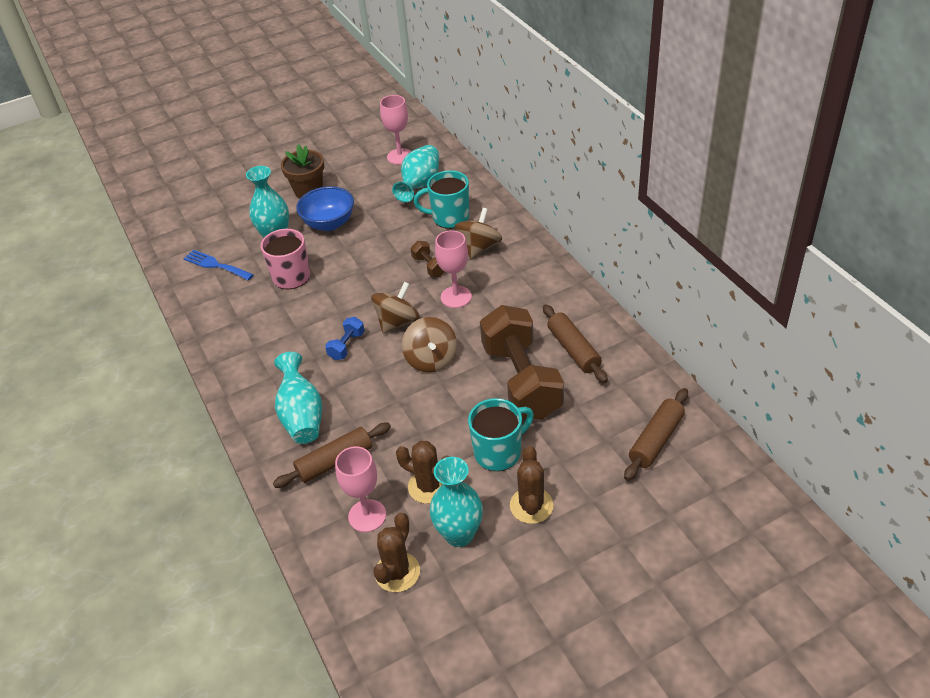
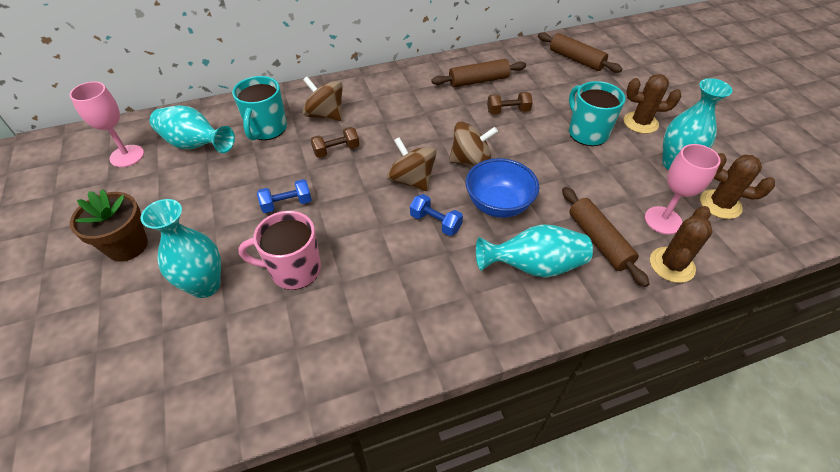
camera: 85 degrees left, 5 degrees up
(215, 265) = (224, 363): blue fork -> none
(329, 223) = (212, 227): blue bowl -> blue bowl (498, 205)
(358, 254) = (287, 204): none -> blue dumbbell
(429, 486) = (625, 177): brown cactus -> brown cactus (672, 265)
(456, 297) = (390, 137): pink goblet -> none
(521, 380) = (508, 111): brown dumbbell -> brown dumbbell, size x0.41

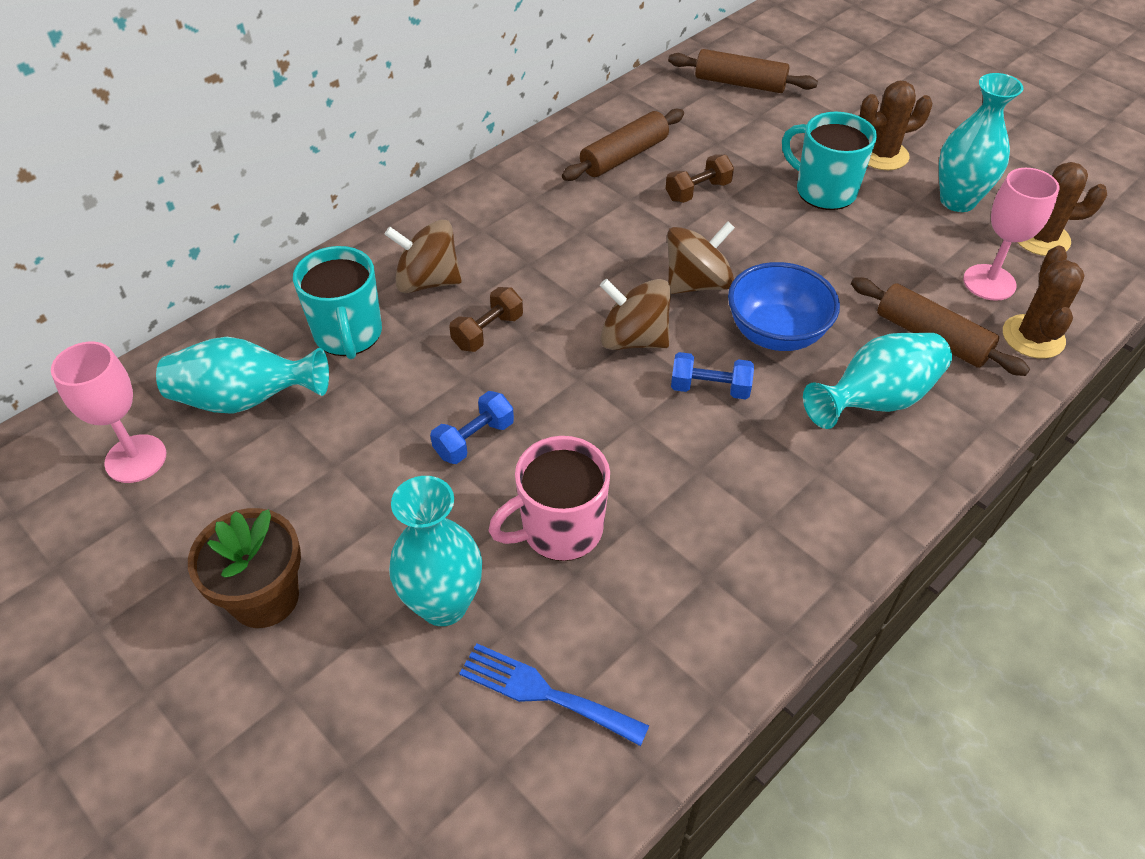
camera: 25 degrees left, 0 degrees up
(217, 357) = (544, 693): none -> blue fork

